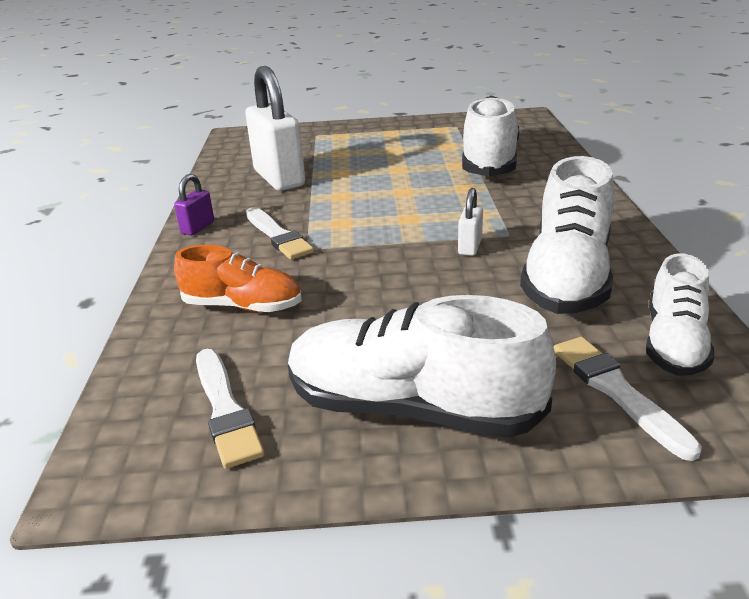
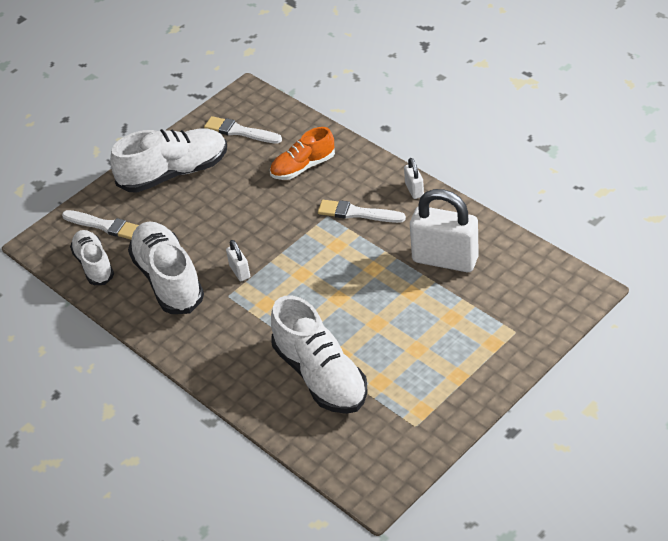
camera: 140 degrees right, 15 degrees up
(198, 227) = (414, 190): purple padlock -> white padlock

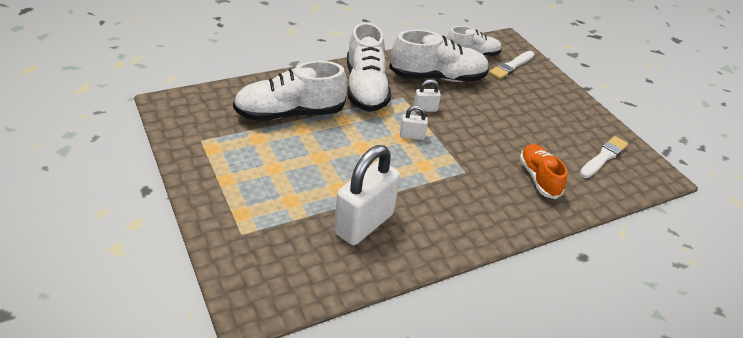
camera: 100 degrees right, 5 degrees down
(174, 173) = (559, 109): white shoe -> white shoe (365, 88)
(358, 213) = (458, 191): white brush -> none
(414, 190) = (472, 239): white padlock -> white padlock (412, 136)

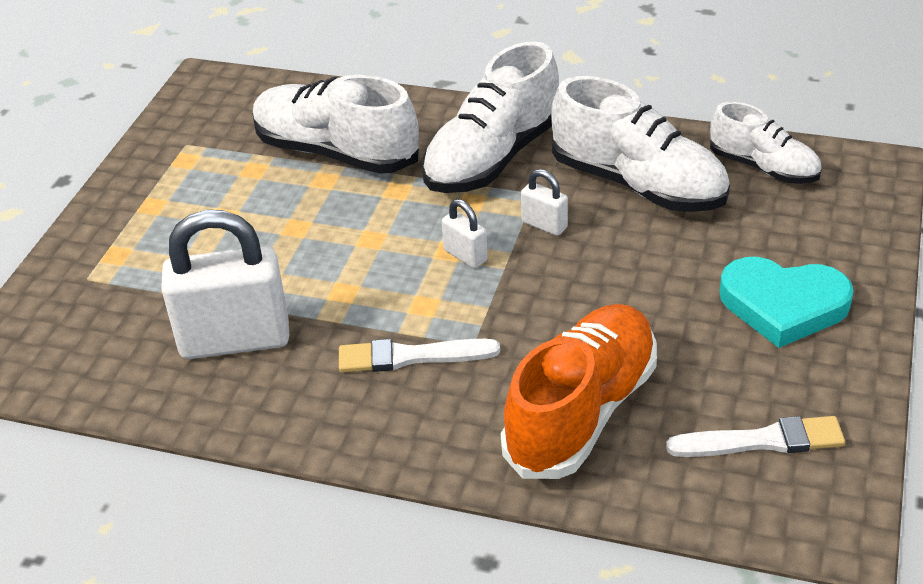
camera: 50 degrees right, 0 degrees up
(511, 66) = (813, 216): white brush -> white brush (412, 356)
(538, 178) = (581, 412): orange shoe -> orange shoe, size x1.63
(545, 104) = (783, 305): none -> turquoise heart

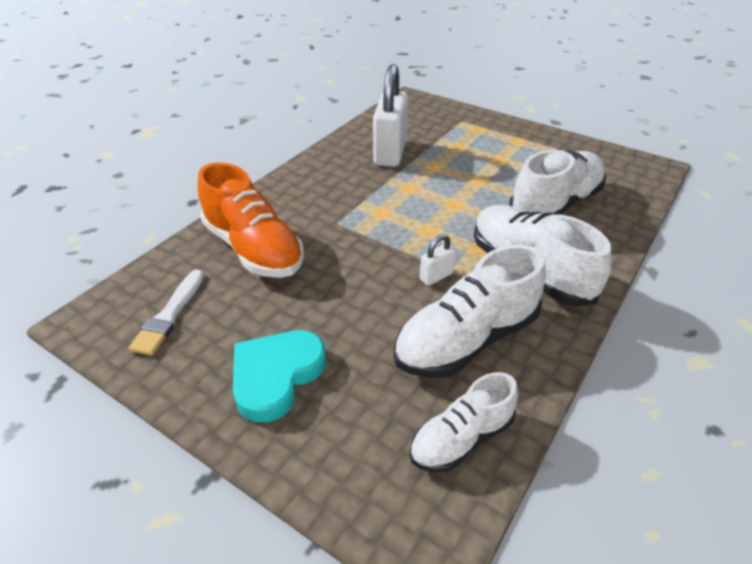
camera: 105 degrees right, 0 degrees up
(412, 356) = (341, 201): white brush -> none
(465, 256) = (419, 236): white padlock -> none

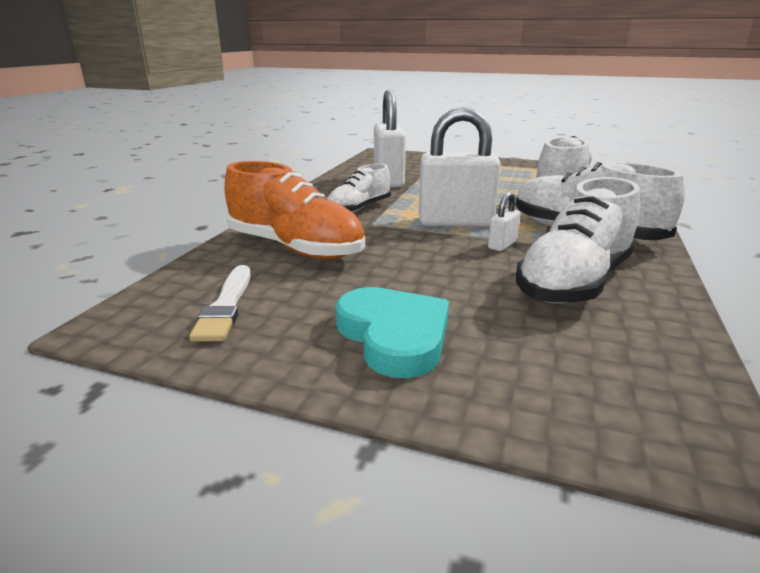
camera: 15 degrees left, 15 degrees down
(276, 376) = (394, 336): turquoise heart -> turquoise heart turned 135 degrees clockwise
(414, 234) = (455, 222): none -> white padlock
(461, 439) = (645, 353): white shoe -> white shoe (359, 209)

